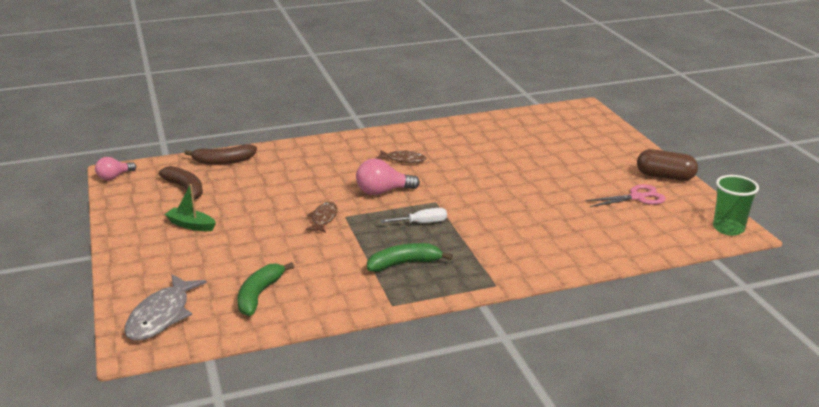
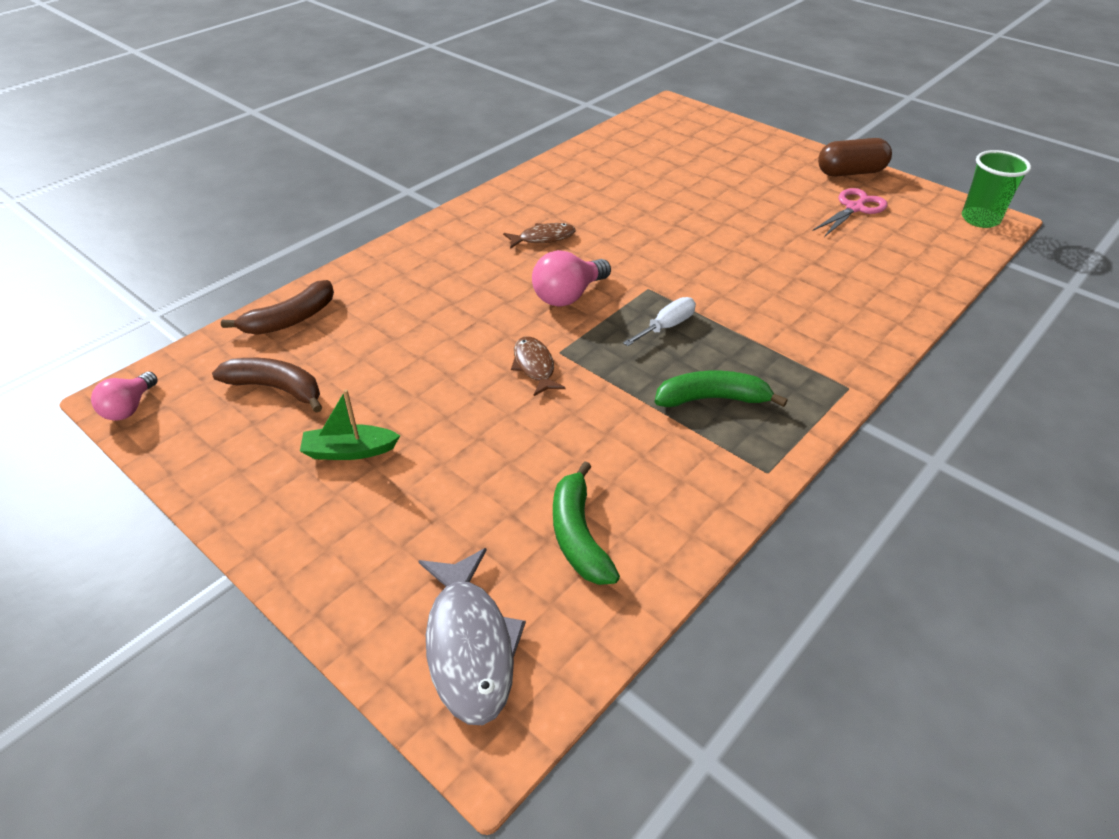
camera: 30 degrees left, 15 degrees up
(404, 264) = (712, 399): green banana -> green banana turned 45 degrees clockwise

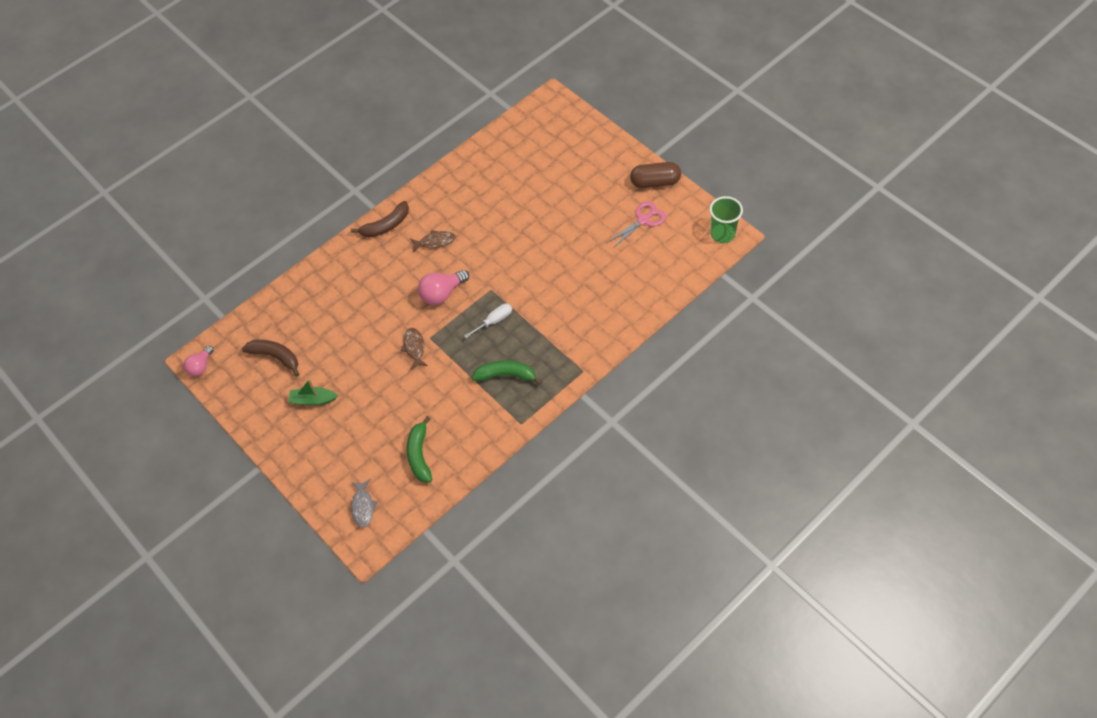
camera: 10 degrees right, 15 degrees up
(290, 319) = (281, 306): brown banana -> brown banana (386, 226)
(469, 646) = (363, 507): grey fish -> grey fish, size x0.60

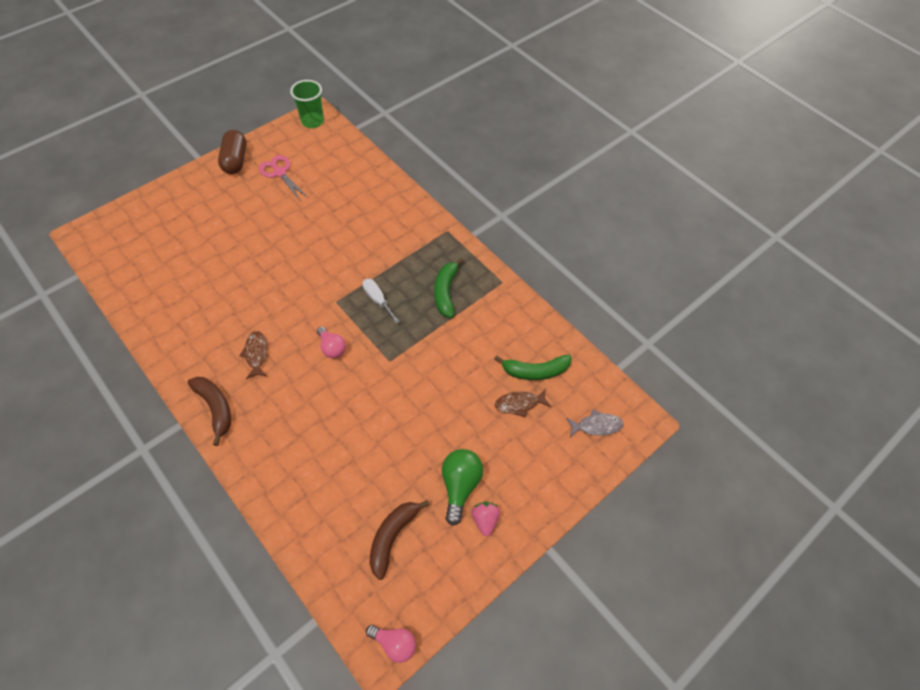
camera: 95 degrees left, 0 degrees up
(284, 419) = (485, 520): none -> pink strawberry
(313, 400) = (460, 485): green boat -> green light bulb
(414, 348) = (401, 376): brown fish -> brown fish (519, 404)
(442, 293) = (332, 348): pink light bulb -> pink light bulb, size x0.66

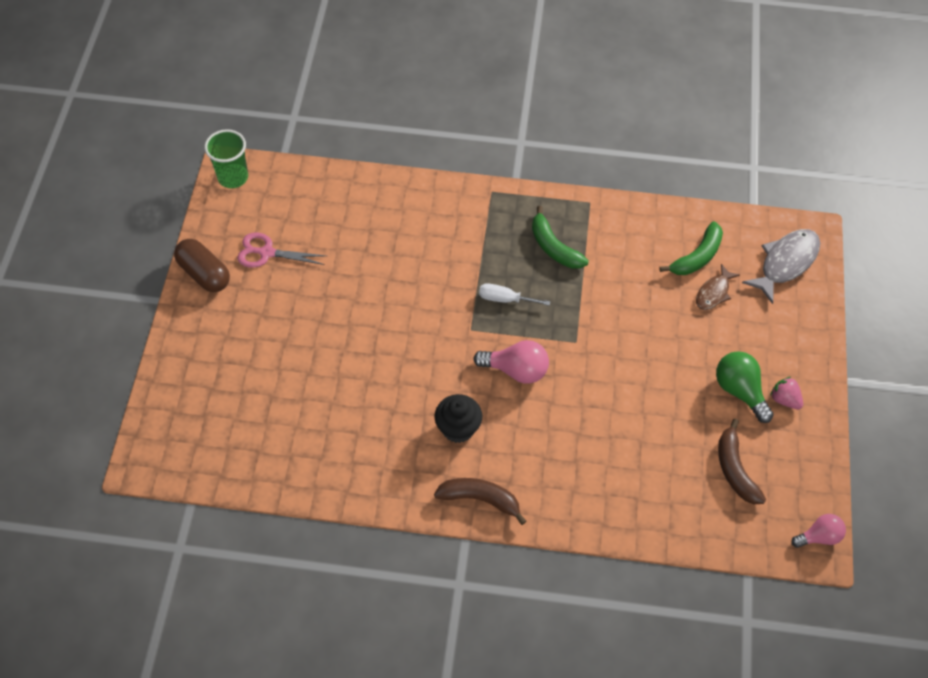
camera: 40 degrees left, 0 degrees up
(256, 354) = (458, 428): brown fish -> black cupcake
(332, 348) = (516, 370): pink light bulb -> pink light bulb, size x1.50
(596, 426) = (786, 263): grey fish -> grey fish, size x1.67

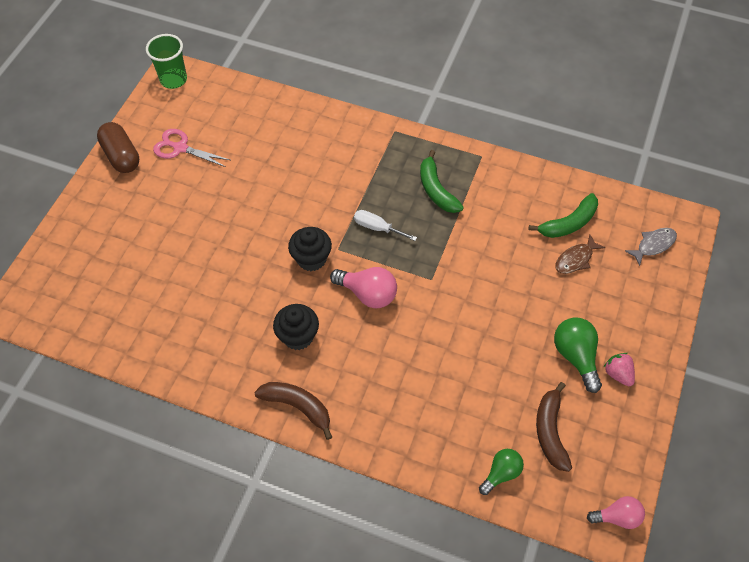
camera: 15 degrees right, 0 degrees up
(446, 345) = (311, 259): none -> black cupcake
(699, 520) = (501, 473): none -> green light bulb
(786, 263) = (653, 245): grey fish -> grey fish, size x0.60

